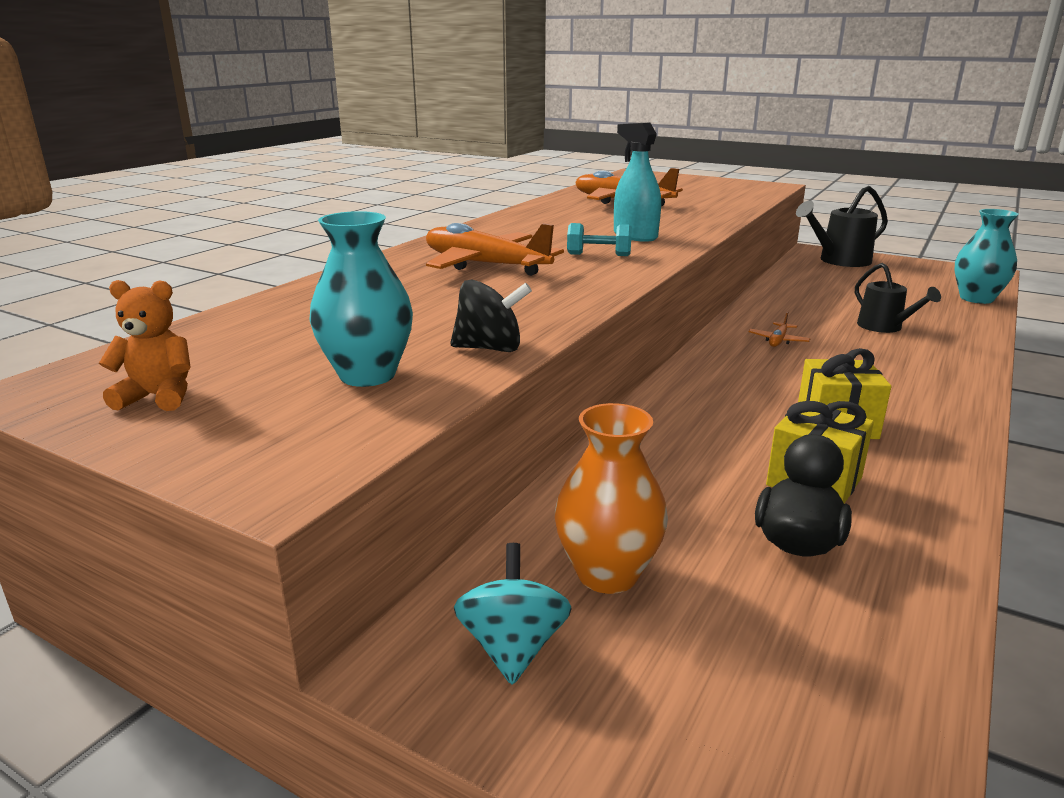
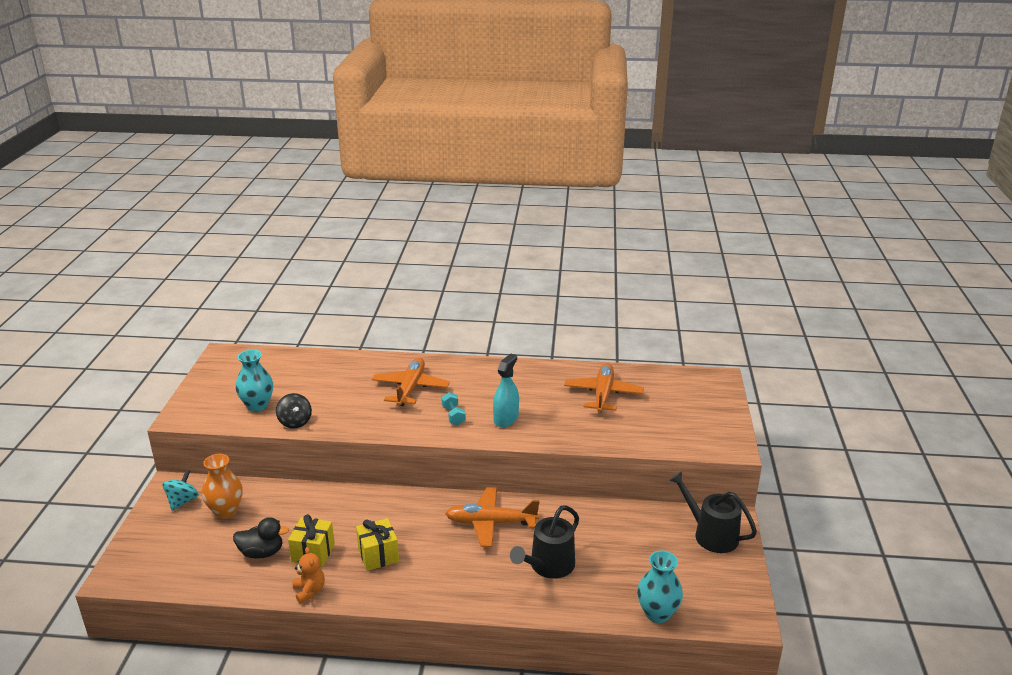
camera: 65 degrees right, 5 degrees up
(158, 397) = (225, 375): orange teddy bear -> orange teddy bear (309, 591)
(513, 647) = (182, 501): turquoise spinning top -> turquoise spinning top turned 45 degrees counterclockwise
(778, 340) = (490, 523): orange plane -> orange plane, size x2.29
(884, 327) = (548, 566): black watering can -> black watering can, size x1.51

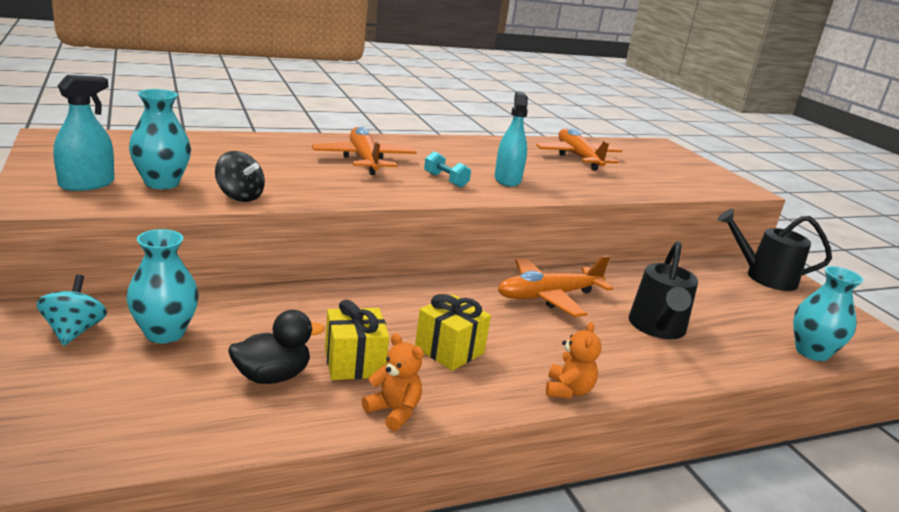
camera: 30 degrees left, 5 degrees down
(215, 403) = (87, 184): none -> turquoise spray bottle
(226, 511) = (165, 333): orange vase -> turquoise vase
(427, 601) = (568, 390): none -> orange teddy bear

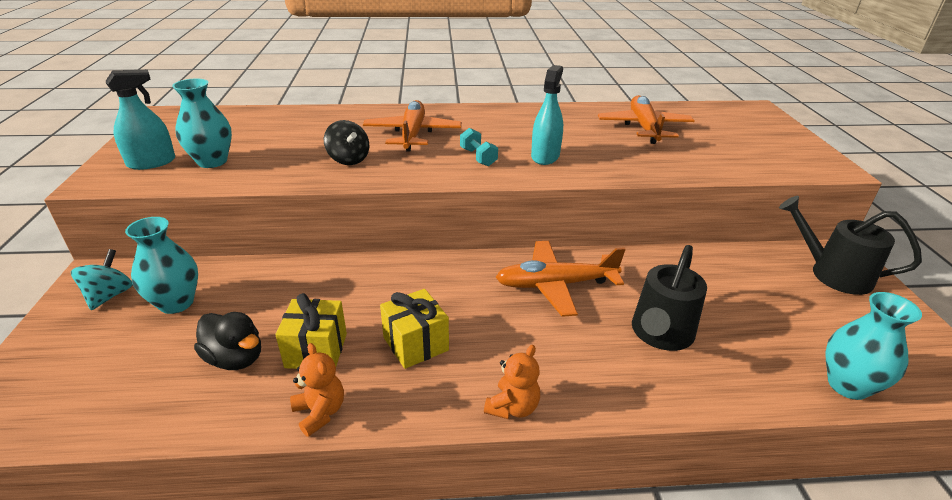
camera: 20 degrees right, 10 degrees up
(239, 196) = (267, 176): black spinning top -> black spinning top (348, 159)
(272, 376) = (235, 358): black duck -> black duck turned 45 degrees clockwise

